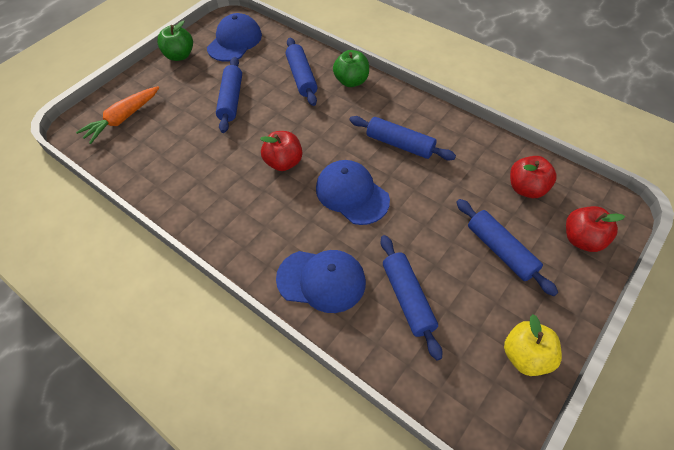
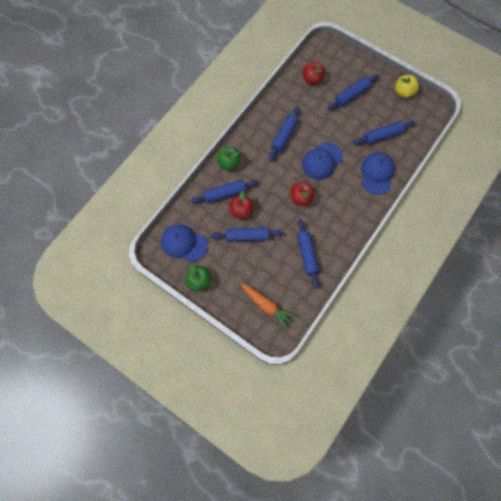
camera: 95 degrees left, 15 degrees up
(185, 166) = (307, 255): none -> blue rolling pin
(582, 239) = (342, 61): red apple -> red apple (241, 211)

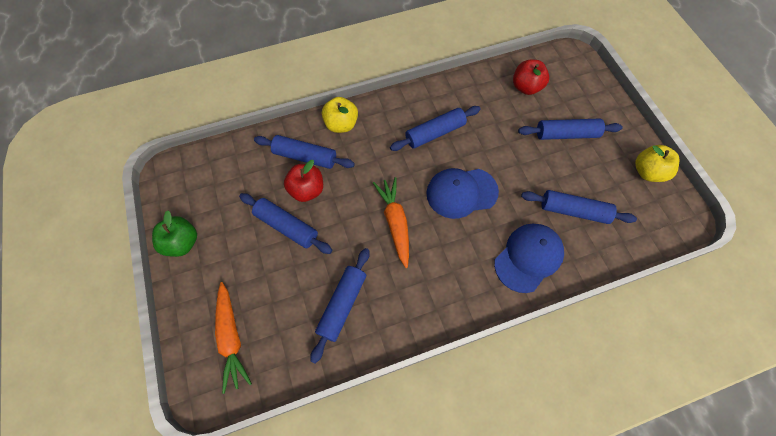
camera: 35 degrees right, 5 degrees down
(184, 243) = (207, 184): blue cap -> none
(229, 163) = (341, 124): green apple -> yellow apple
(301, 198) = (395, 223): red apple -> orange carrot

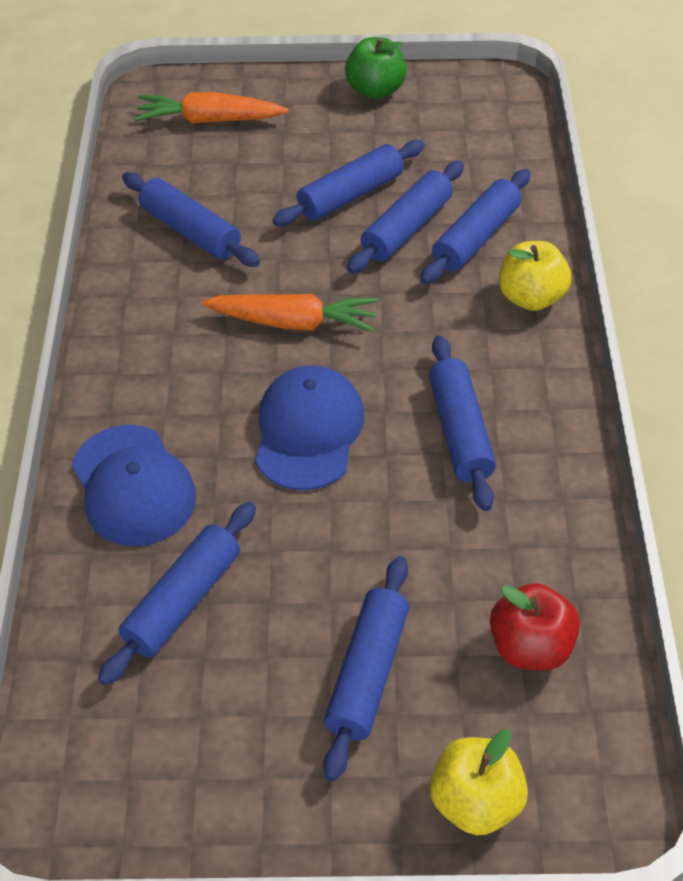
camera: 110 degrees right, 15 degrees down
(307, 190) = (407, 228): red apple -> blue rolling pin
(647, 172) = (200, 800): yellow apple -> yellow apple (475, 801)

